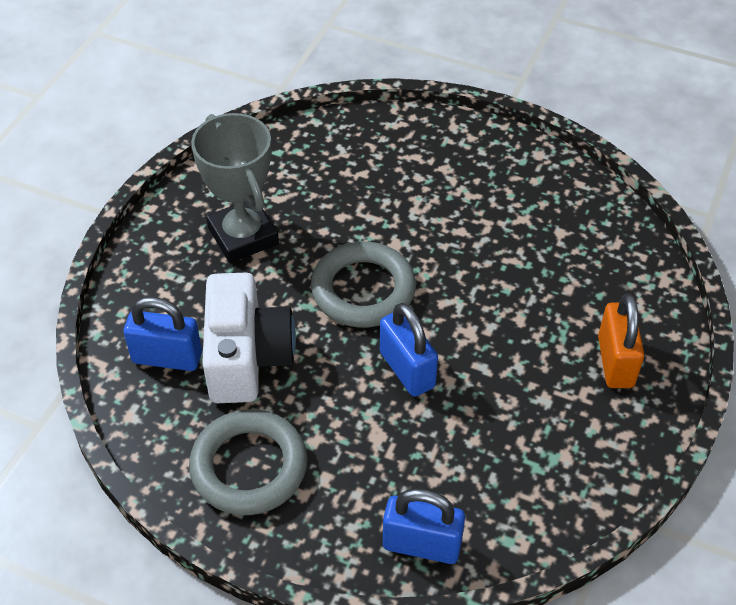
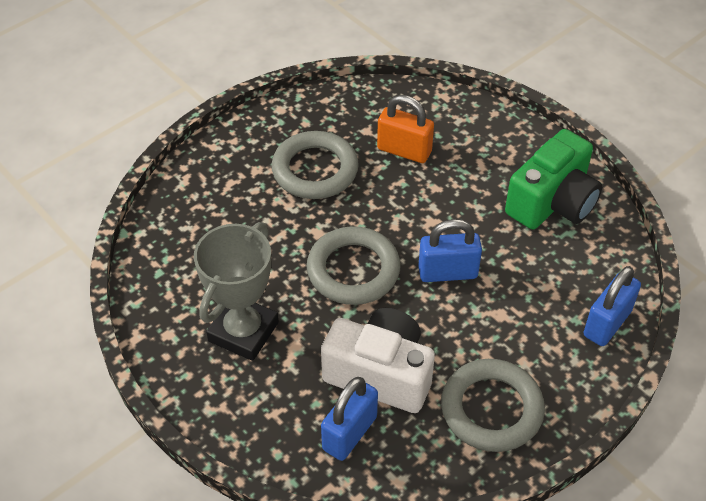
camera: 65 degrees left, 0 degrees up
(243, 236) = (243, 332): grey trophy -> grey trophy turned 60 degrees counterclockwise
(475, 212) = (315, 170): none -> grey ring
(572, 436) = (552, 202): none -> green camera
(615, 362) = (501, 152): orange padlock -> orange padlock (404, 150)

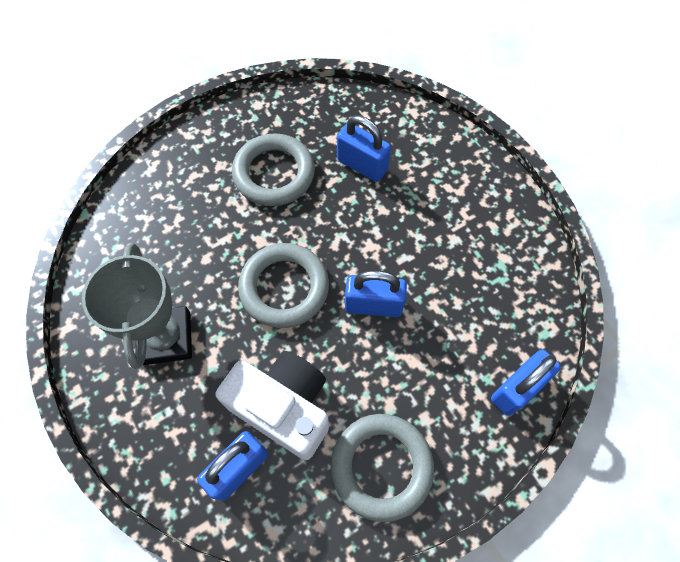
camera: 10 degrees right, 15 degrees up
(243, 332) = (166, 338): grey trophy -> grey trophy turned 45 degrees counterclockwise
(404, 150) = (362, 165): orange padlock -> blue padlock
(552, 202) = (492, 243): green camera -> none

